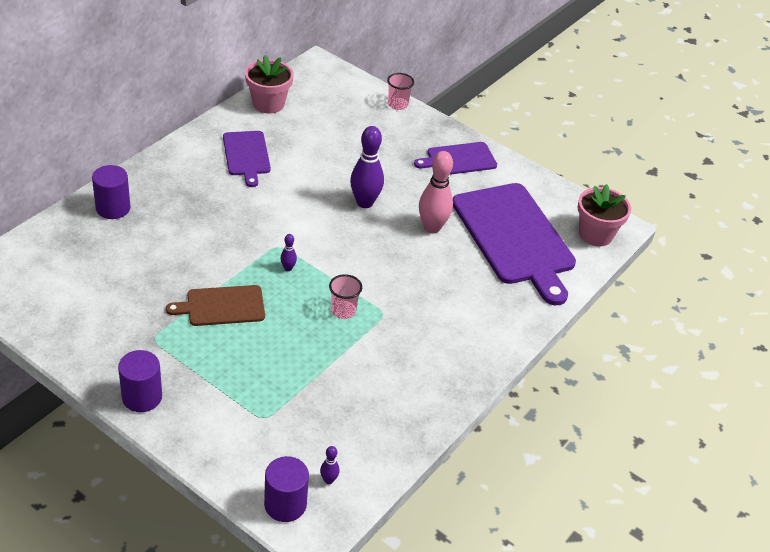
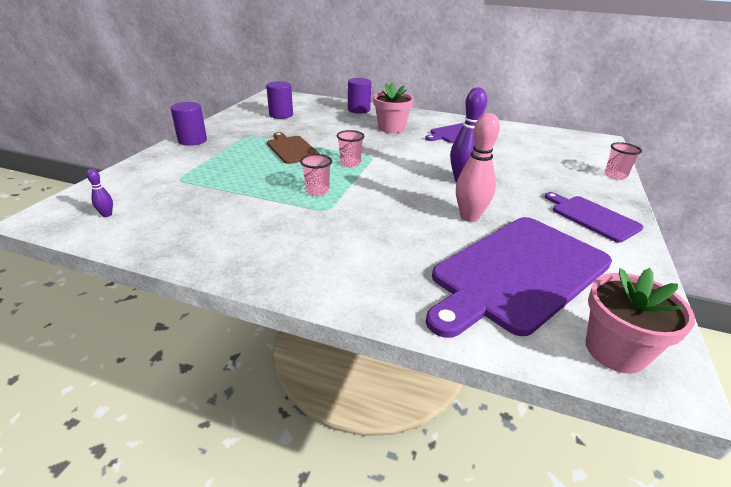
camera: 75 degrees right, 10 degrees down
(268, 104) = (523, 131): pink flower pot -> pink flower pot (391, 128)
(285, 504) = (82, 200): purple cylinder -> purple cylinder (281, 115)
(288, 268) = (350, 163): purple bowling pin -> pink cup

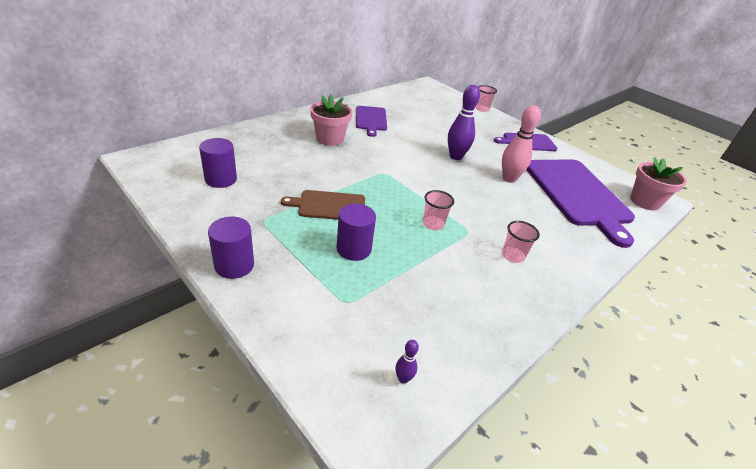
camera: 65 degrees left, 5 degrees up
(350, 163) = (390, 188): pink cup -> pink cup (512, 256)
(359, 110) = (264, 134): purple cylinder -> purple cylinder (354, 249)

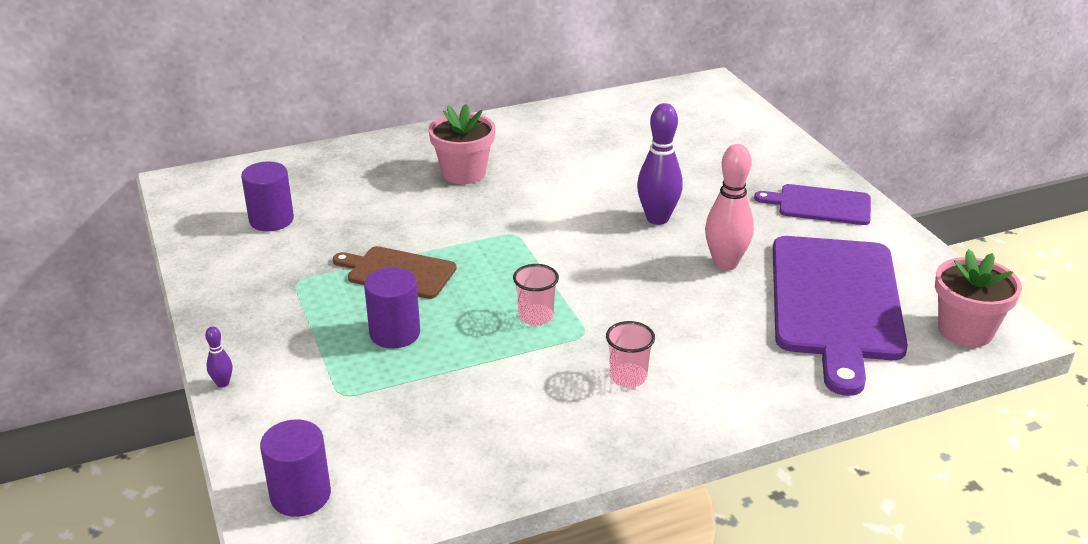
camera: 25 degrees right, 5 degrees down
(234, 265) = (231, 331): purple cylinder -> purple cylinder (300, 495)
(371, 119) = (554, 145): purple cutting board -> none
(403, 378) = (356, 488): purple bowling pin -> purple bowling pin (223, 383)
(481, 109) = (781, 136): pink cup -> none

